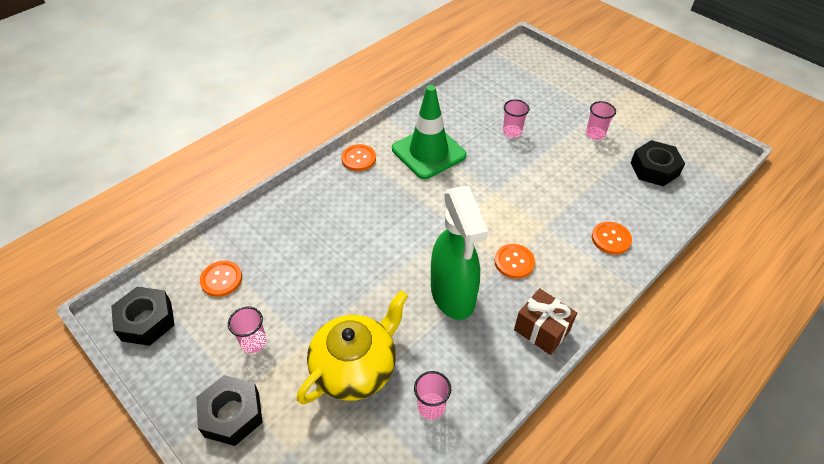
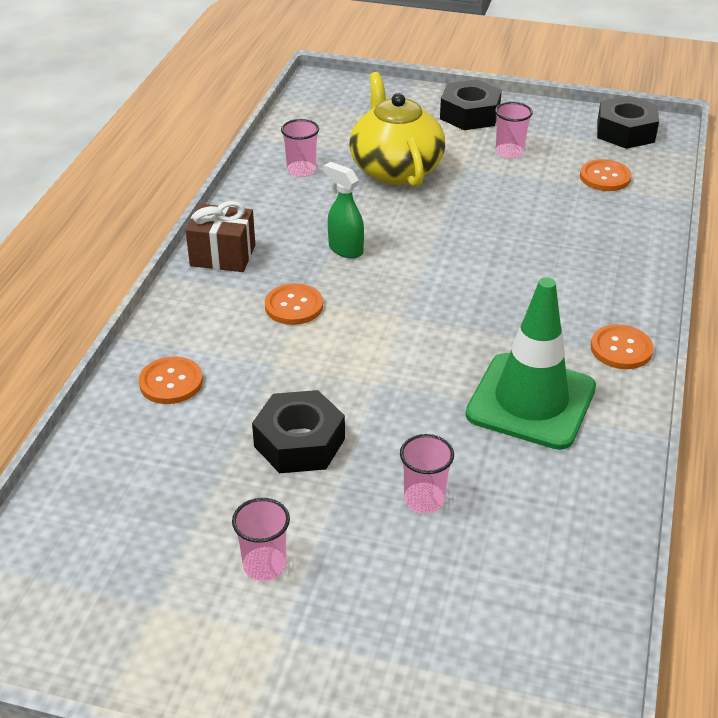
camera: 150 degrees right, 10 degrees down
(355, 367) = (395, 169): yellow teapot -> yellow teapot turned 150 degrees clockwise
(453, 295) = (345, 249): green spray bottle -> green spray bottle, size x0.48
(654, 169) = (125, 533): black nut -> black nut (299, 442)

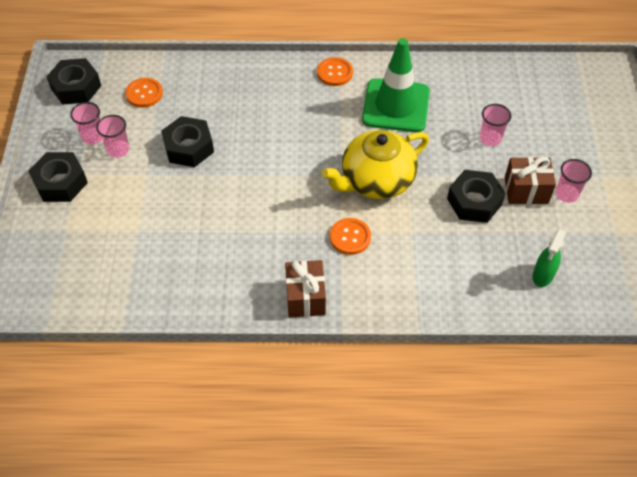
camera: 105 degrees left, 15 degrees up
(171, 382) = (452, 283): orange button -> none
(295, 512) = (526, 190): none -> brown gift
(301, 170) = (171, 278): pink cup -> pink cup (93, 137)
(345, 249) = (275, 223): green spray bottle -> green spray bottle (542, 275)
(395, 169) = (157, 215): yellow teapot -> yellow teapot (376, 180)
(498, 200) = (188, 147): none -> black nut

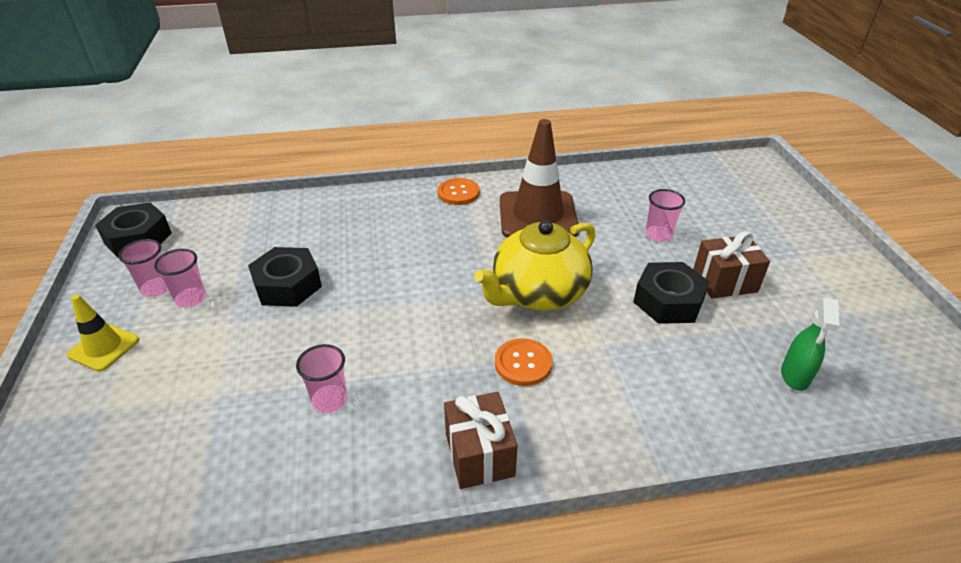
camera: 10 degrees left, 15 degrees down
(60, 182) = (104, 347): black nut -> yellow traffic cone
(144, 93) = (227, 235): orange button -> none
(396, 106) = (538, 215): green traffic cone -> brown traffic cone
(566, 194) = (774, 279): pink cup -> pink cup (330, 400)

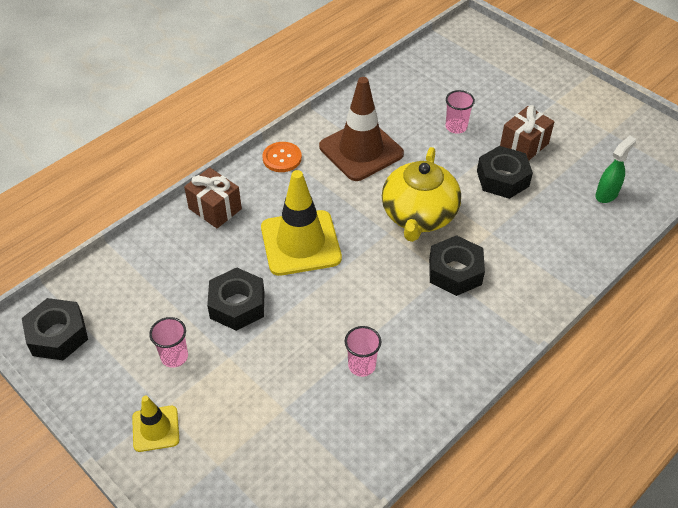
camera: 35 degrees left, 10 degrees up
(156, 288) = (134, 364): pink cup -> none
(399, 263) = (300, 243): none -> yellow traffic cone
(479, 454) = (483, 343): brown gift -> brown gift (215, 209)
(523, 363) = (455, 271): orange button -> black nut
(795, 376) = (606, 194): green spray bottle -> green spray bottle turned 120 degrees counterclockwise

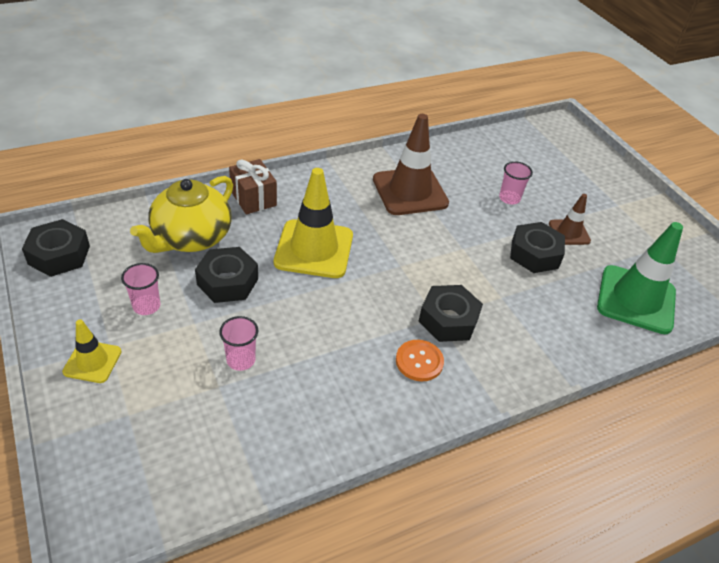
camera: 15 degrees right, 5 degrees down
(282, 158) = (335, 177): orange button -> orange button (419, 361)
(362, 365) = (314, 373): pink cup -> pink cup (241, 360)
(419, 215) = (437, 260): yellow teapot -> yellow teapot (191, 238)
(524, 145) = (569, 232): brown gift -> brown traffic cone
(606, 194) = (636, 299): green spray bottle -> green traffic cone

